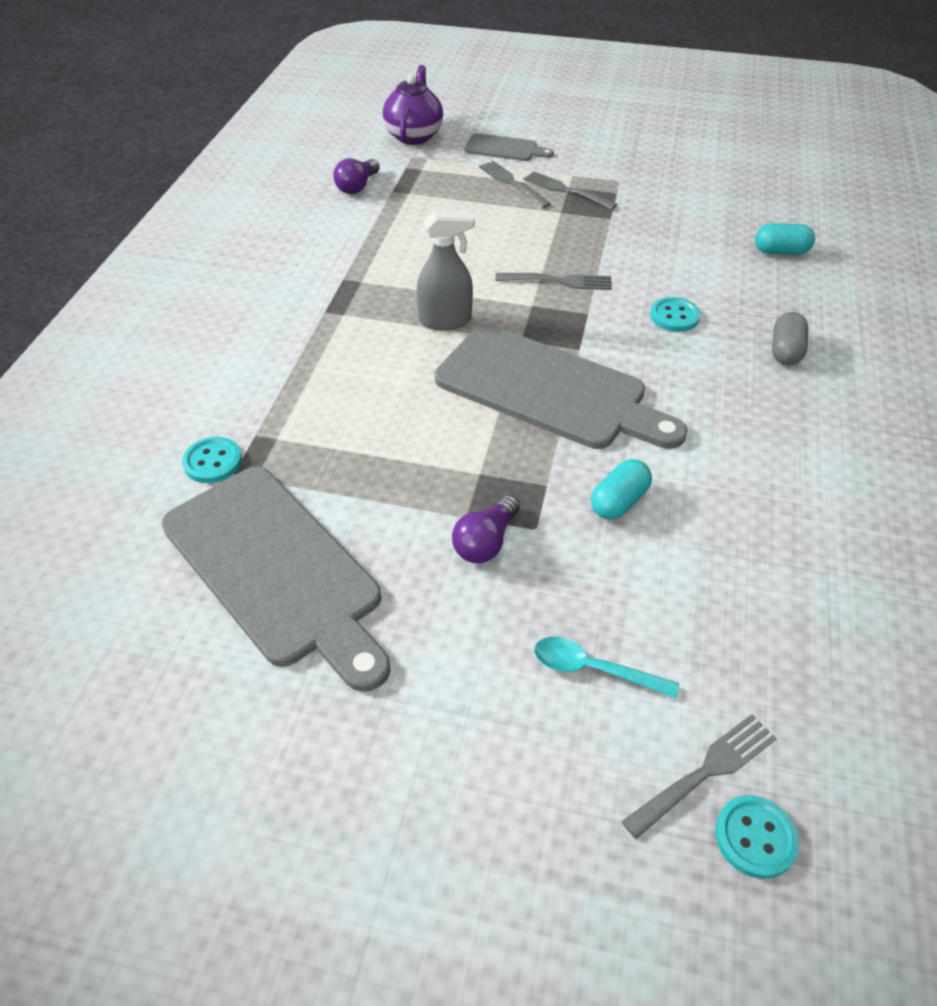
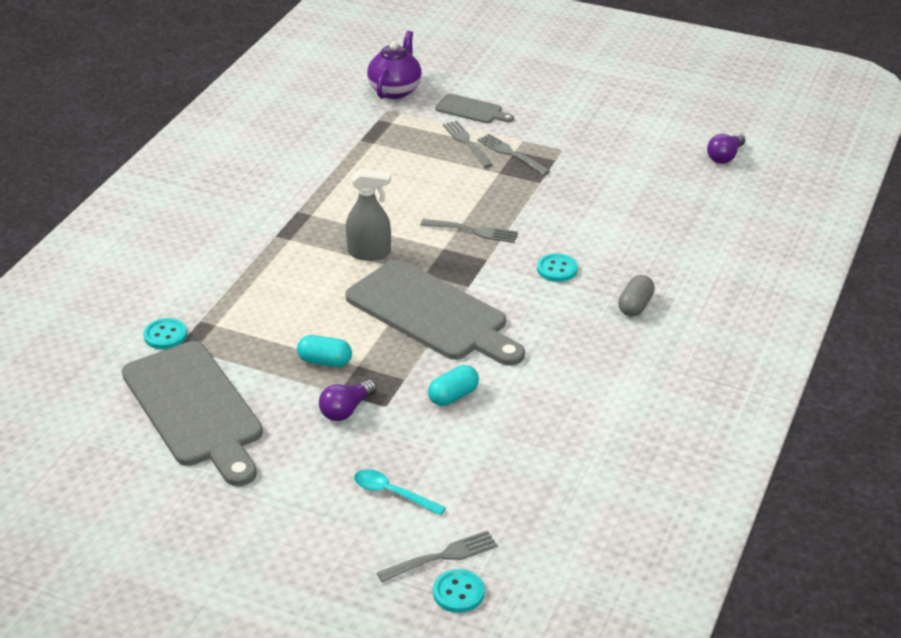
camera: 10 degrees right, 10 degrees down
(357, 186) = (331, 133): purple light bulb -> purple light bulb (725, 157)
(781, 251) = (674, 226): turquoise capsule -> turquoise capsule (325, 361)

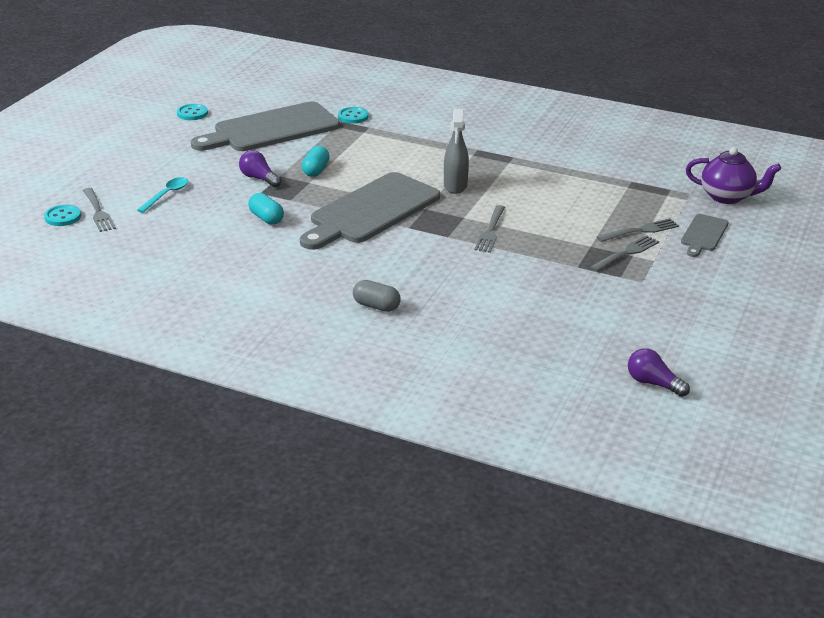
camera: 90 degrees right, 5 degrees down
(557, 269) = (433, 269): turquoise button -> turquoise button (192, 113)

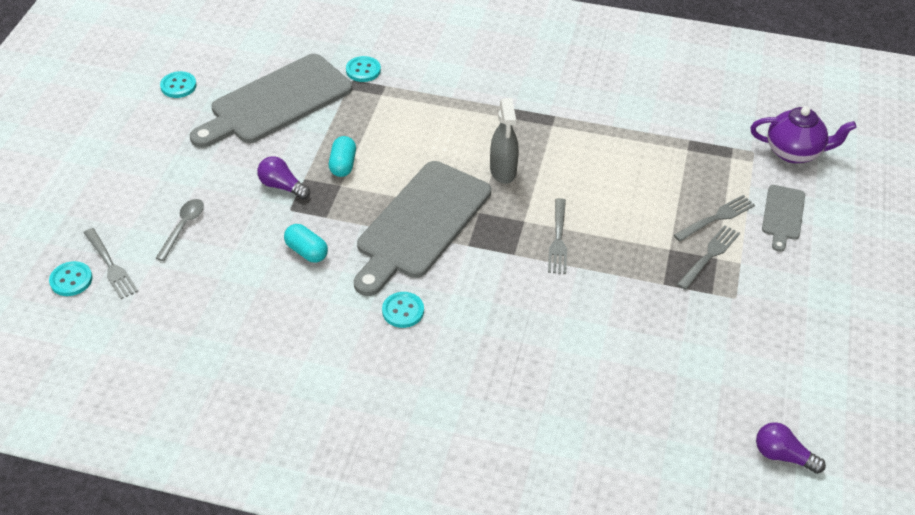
camera: 10 degrees left, 15 degrees up
(166, 195) = (183, 227): turquoise spoon -> grey spoon
(337, 261) = (403, 311): none -> turquoise button
(376, 306) = (463, 378): grey capsule -> none

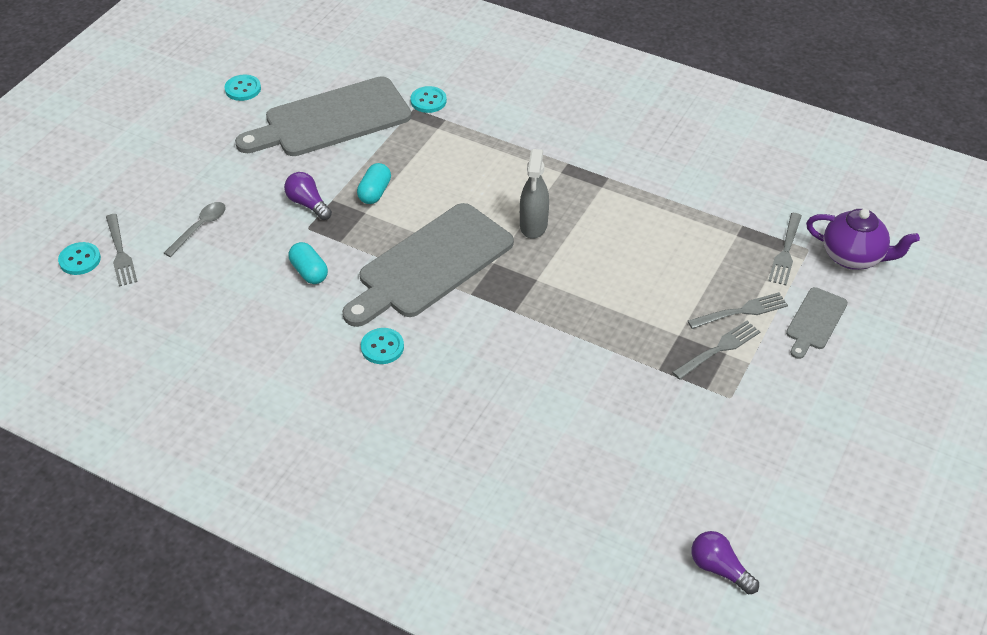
camera: 15 degrees right, 0 degrees up
(558, 239) = (565, 304): grey fork -> grey fork (785, 251)

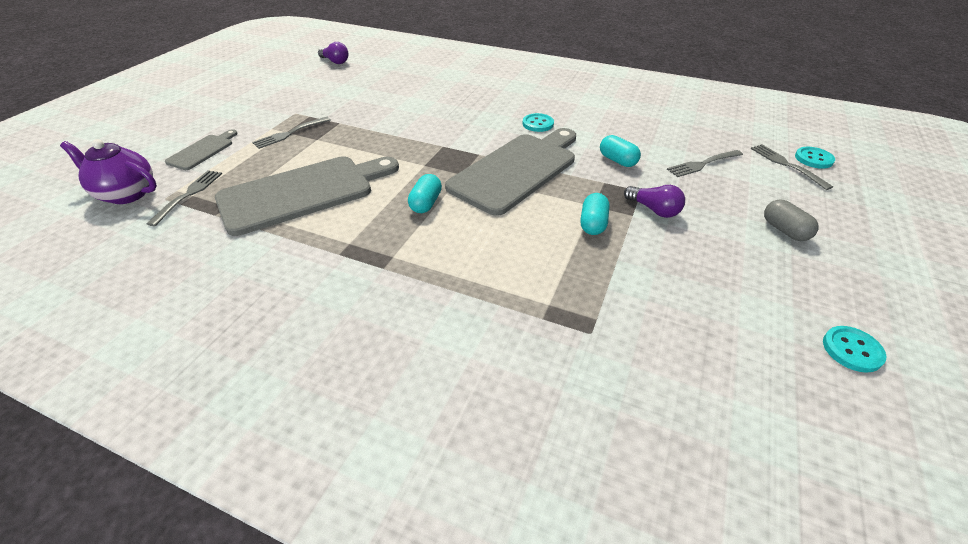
camera: 175 degrees right, 5 degrees down
(200, 228) = (738, 185): grey spoon -> none
(202, 175) = (784, 230): none -> grey capsule
(331, 119) = (693, 308): grey cutting board -> grey cutting board (303, 193)
(428, 101) = (575, 347): turquoise button -> none
(533, 225) = (426, 203): grey spray bottle -> turquoise capsule
(740, 312) = (259, 153): grey fork -> grey fork (703, 164)

